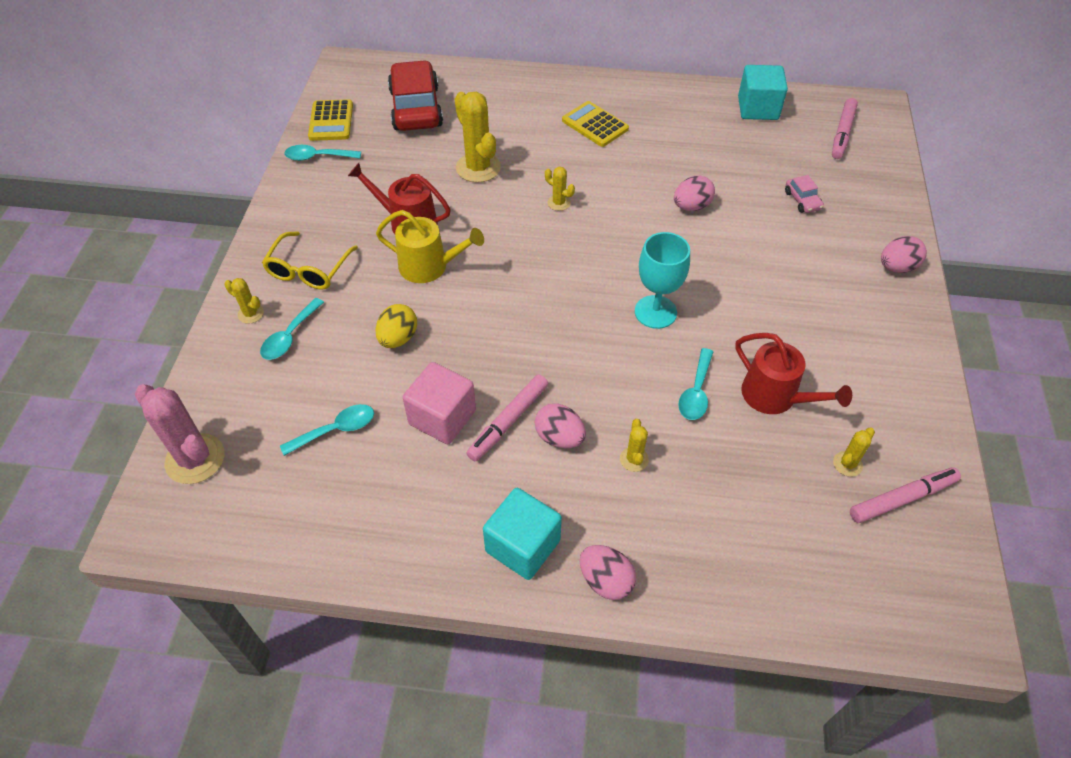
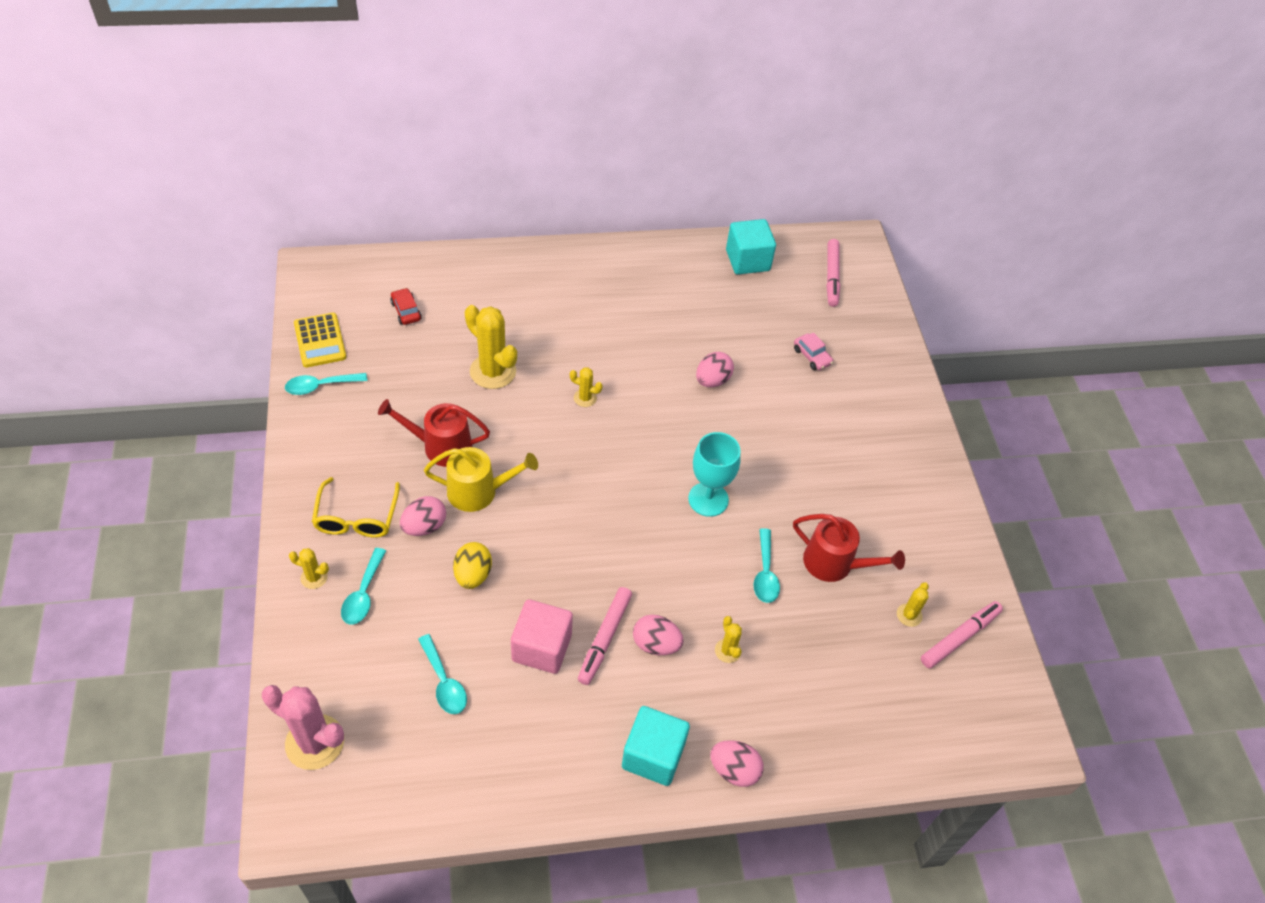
camera: 20 degrees left, 0 degrees up
(336, 430) = (444, 682): turquoise spoon -> turquoise spoon turned 105 degrees clockwise
(416, 108) = (406, 311): red car -> red car, size x0.44
(595, 125) = (595, 303): yellow calculator -> none
(897, 267) = (909, 413): pink egg -> pink egg (424, 526)

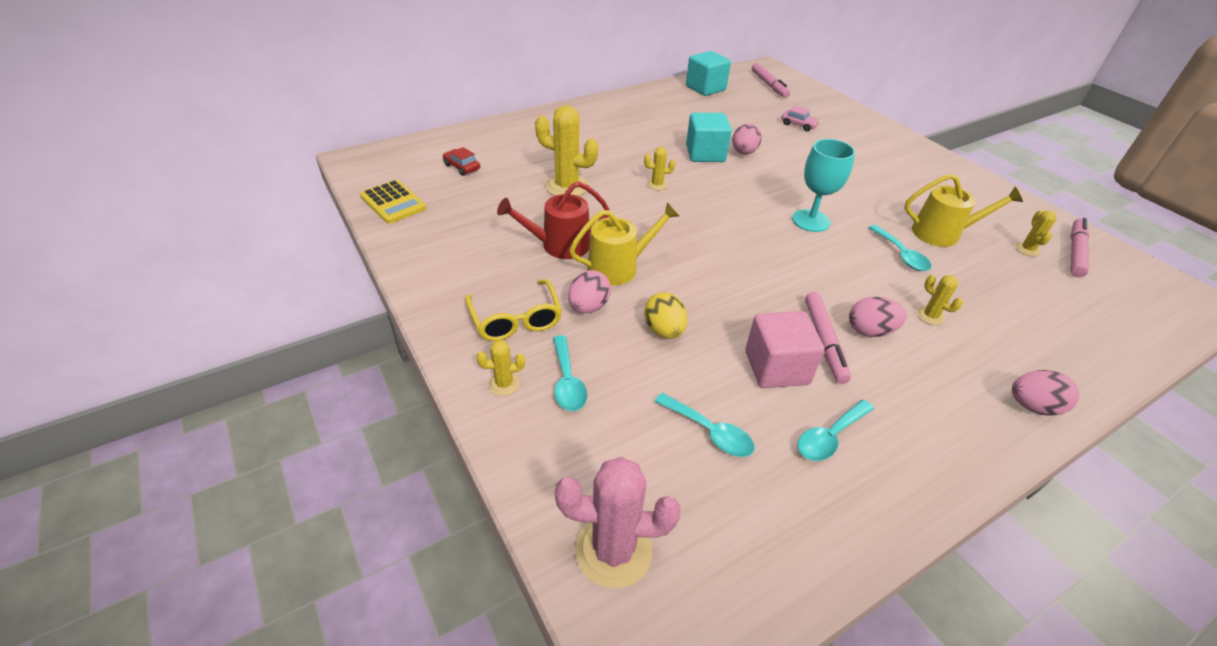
camera: 20 degrees left, 10 degrees down
(320, 386) = (413, 232): turquoise spoon -> turquoise spoon (830, 437)
(653, 755) = (956, 421): turquoise cube -> turquoise cube (705, 154)
(834, 563) = (941, 234): red watering can -> yellow watering can

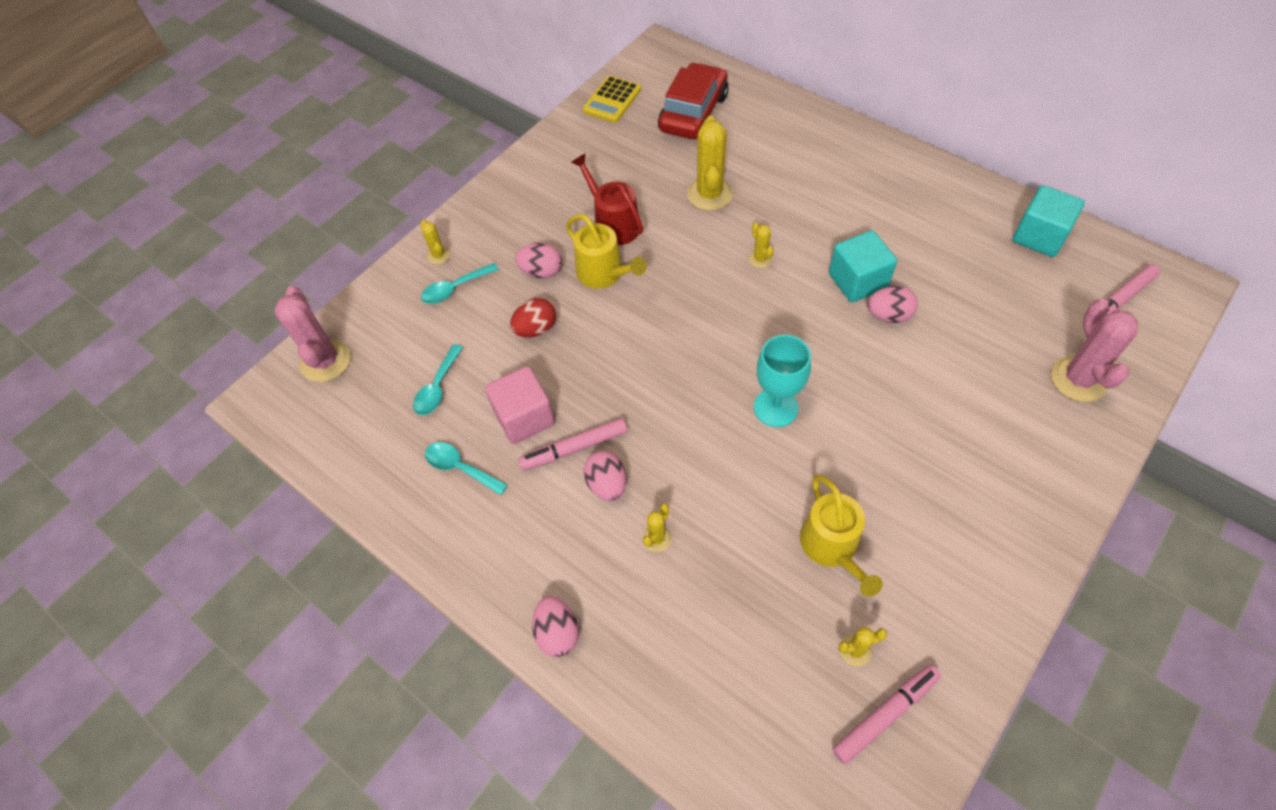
camera: 75 degrees right, 15 degrees up
(462, 167) = (693, 113): red car -> red car, size x2.29
(516, 320) = (506, 235): yellow glasses -> none
(664, 330) = (536, 329): yellow egg -> red egg
(798, 125) = (1014, 357): pink car -> none
(823, 113) = (1078, 379): none -> pink cactus
(901, 254) = (758, 504): turquoise spoon -> none
(1075, 252) = (885, 715): pink marker -> pink marker turned 45 degrees counterclockwise

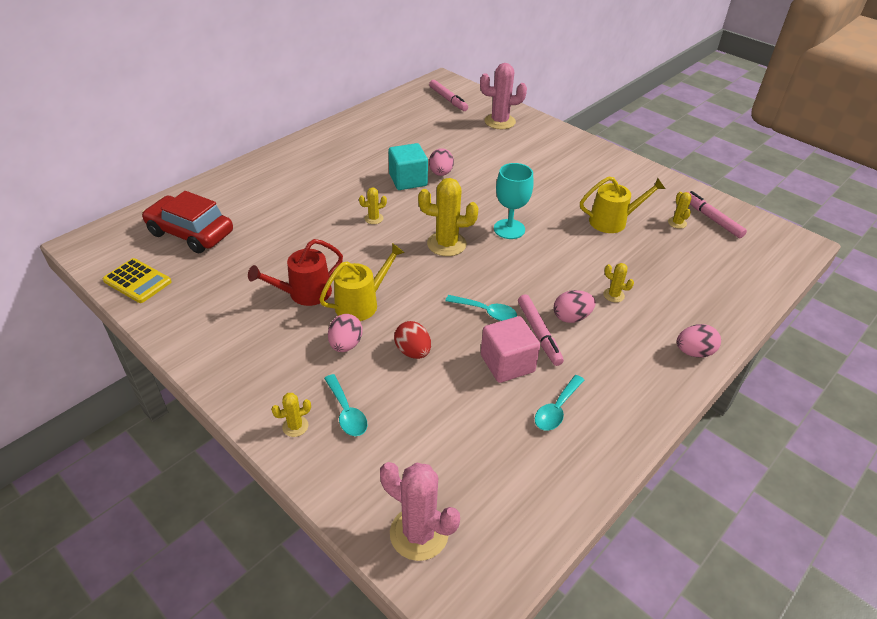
camera: 90 degrees left, 15 degrees down
(326, 361) = (419, 533): pink cactus -> pink cactus turned 45 degrees clockwise
(437, 387) = (468, 426): turquoise spoon -> turquoise spoon (486, 312)
(709, 194) = (294, 235): yellow cactus -> yellow cactus (446, 244)
(1039, 236) = (392, 112): turquoise cube -> none

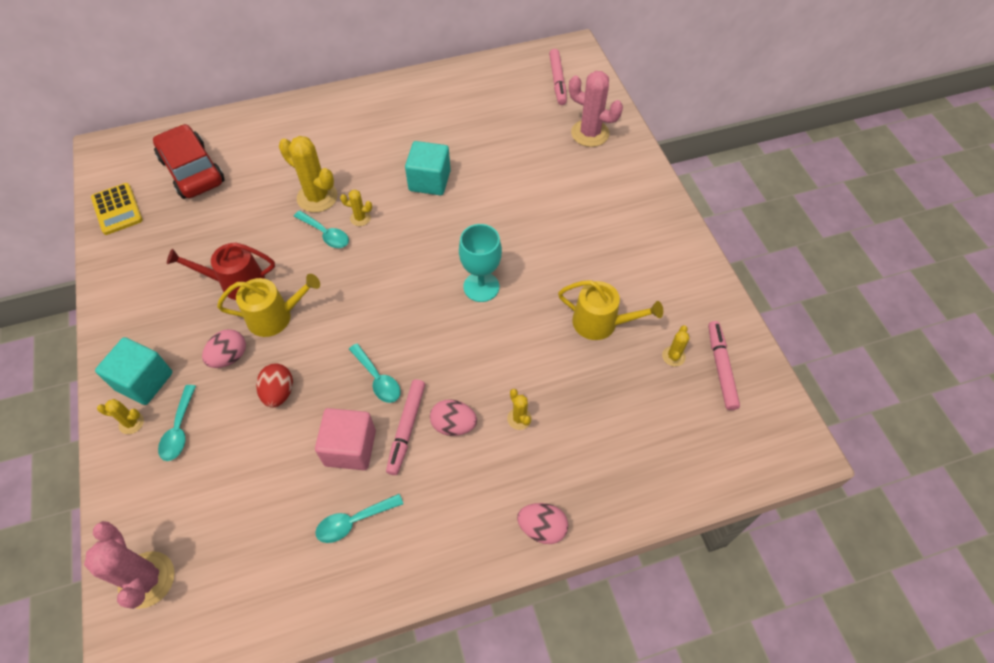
camera: 30 degrees right, 15 degrees up
(279, 391) = (144, 381): none -> turquoise cube
(354, 237) = (326, 234): none -> turquoise spoon
(440, 173) = (469, 184): pink egg -> none
(446, 244) = (404, 279): yellow cactus -> yellow cactus (317, 197)

